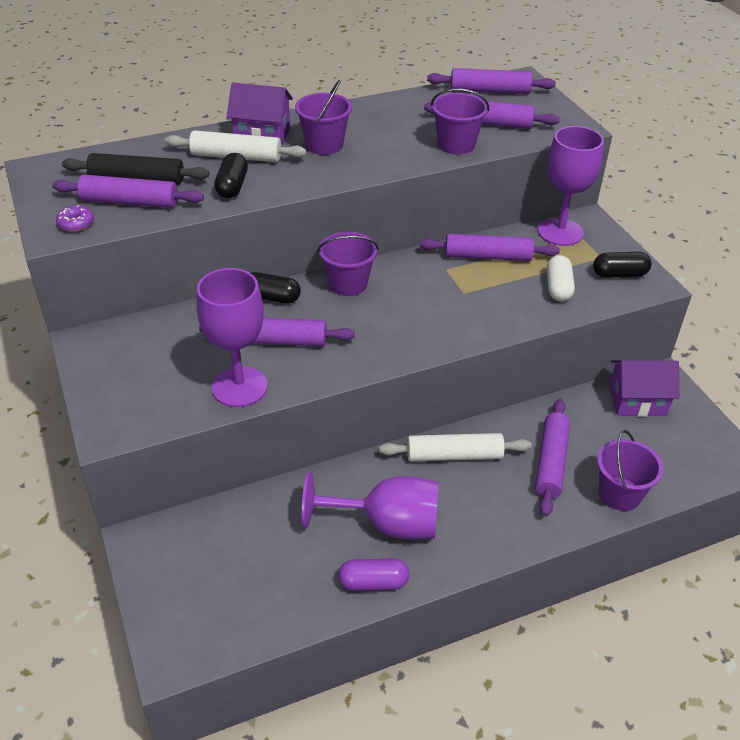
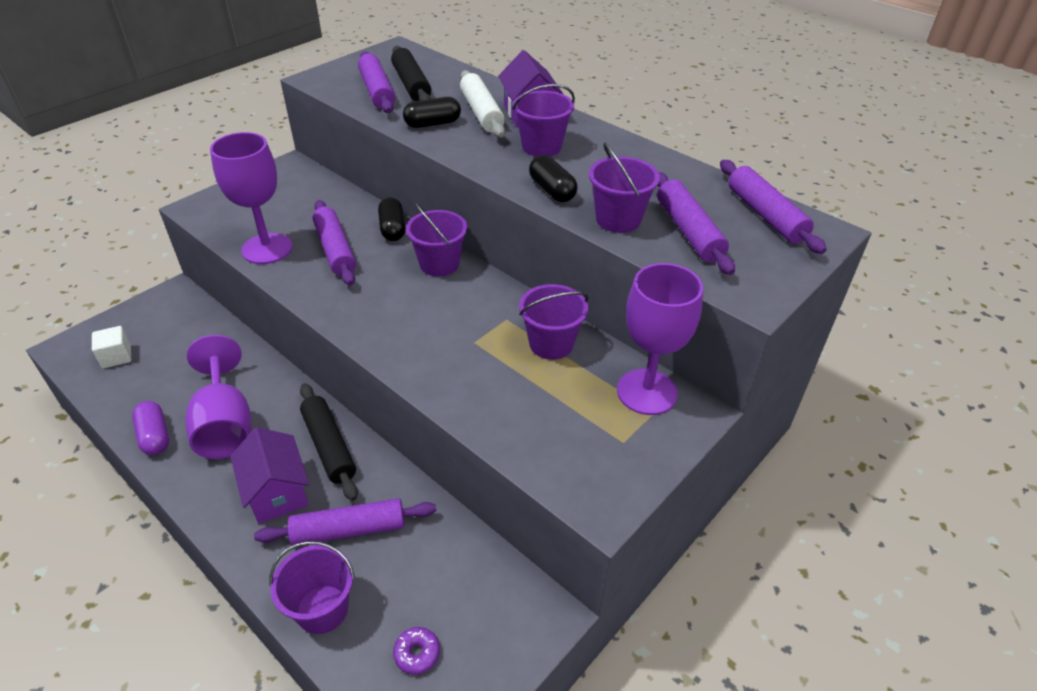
camera: 65 degrees right, 0 degrees up
(76, 224) = (333, 81): purple donut -> purple donut (417, 653)
(222, 607) = (116, 357): none -> white cube
(454, 455) = (329, 446): white rolling pin -> black rolling pin
(488, 256) = (551, 344): purple rolling pin -> purple bucket
(558, 288) = (532, 415): white capsule -> none
(619, 274) = (599, 467): black capsule -> black capsule (552, 190)
(637, 401) = (490, 594): purple house -> purple house (277, 492)

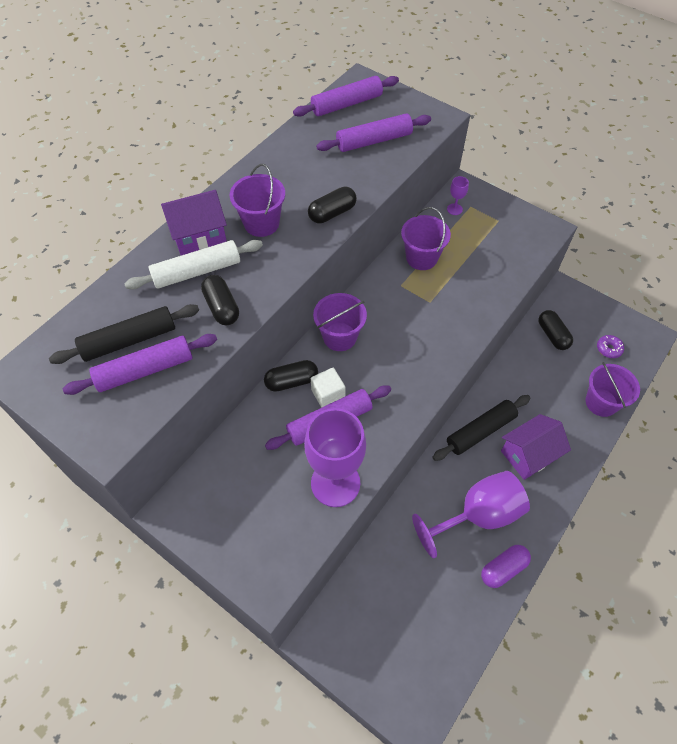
camera: 95 degrees left, 15 degrees up
(116, 357) = (419, 655): white cube -> white cube (328, 394)
(349, 530) = (544, 401): purple rolling pin -> none
(460, 570) = (552, 335): none -> black capsule
(618, 219) = (366, 175): purple bucket -> none
(647, 392) = (454, 209): purple goblet -> purple goblet, size x0.41

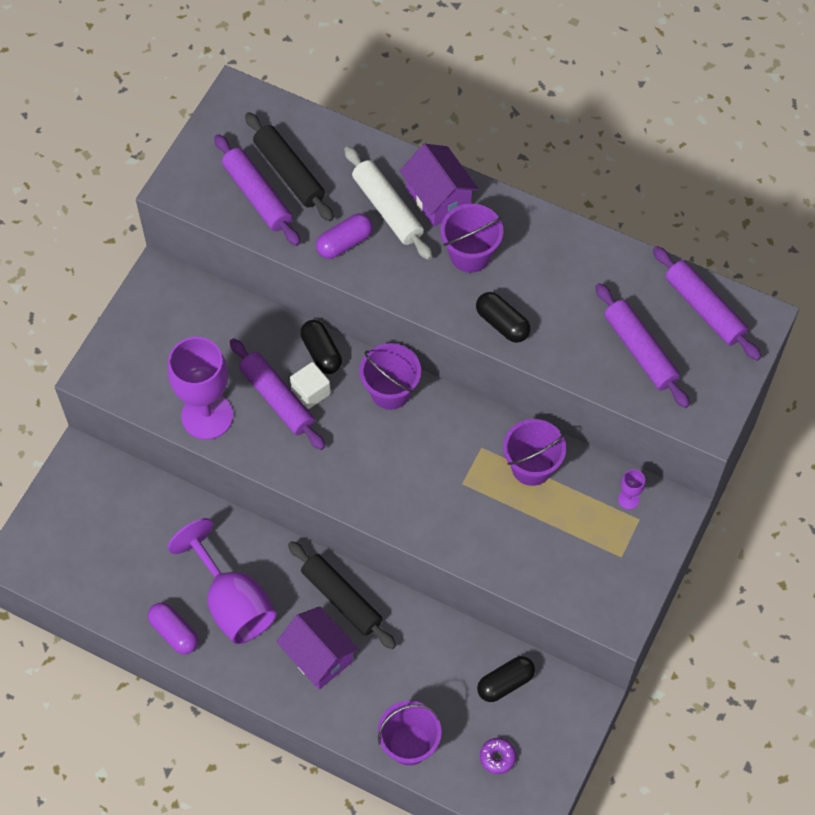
camera: 80 degrees right, 5 degrees up
(222, 307) = (344, 243): black capsule -> purple capsule

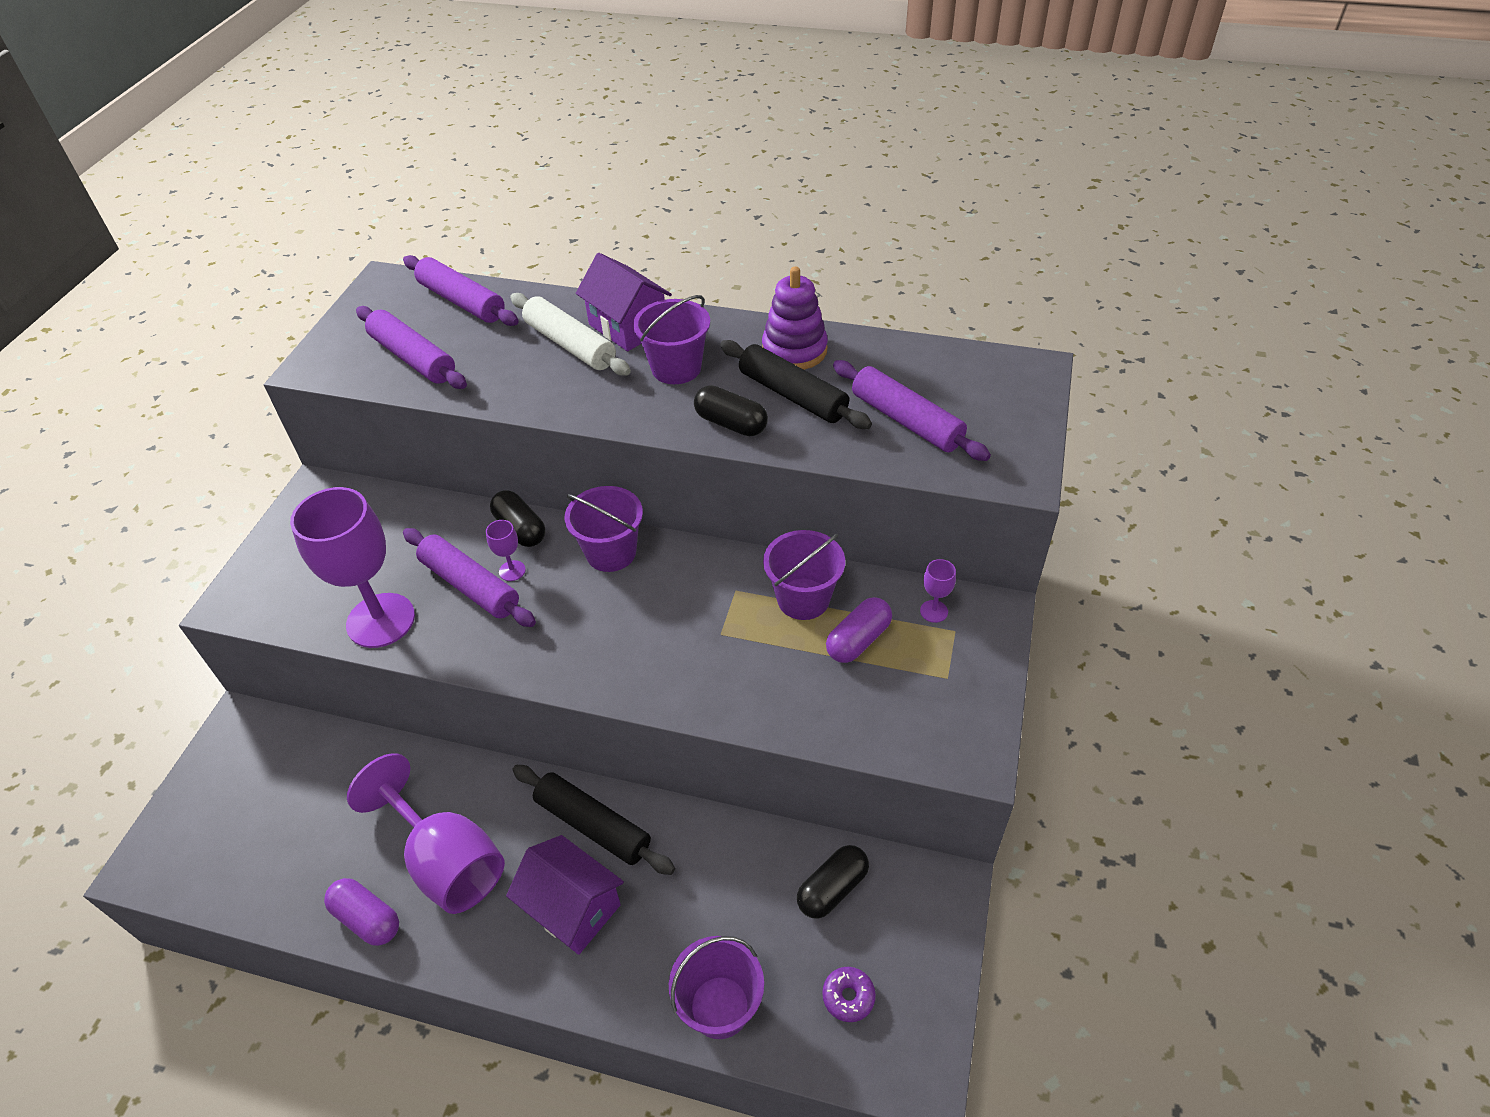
camera: 10 degrees left, 15 degrees down
(289, 173) = (450, 333): black rolling pin -> black rolling pin (792, 395)
(311, 392) = (512, 571): white cube -> purple goblet
(344, 243) = (523, 382): purple capsule -> purple capsule (858, 640)
(571, 256) = (794, 350): none -> purple stacking toy
(704, 309) = (965, 370): purple rolling pin -> purple rolling pin (462, 301)

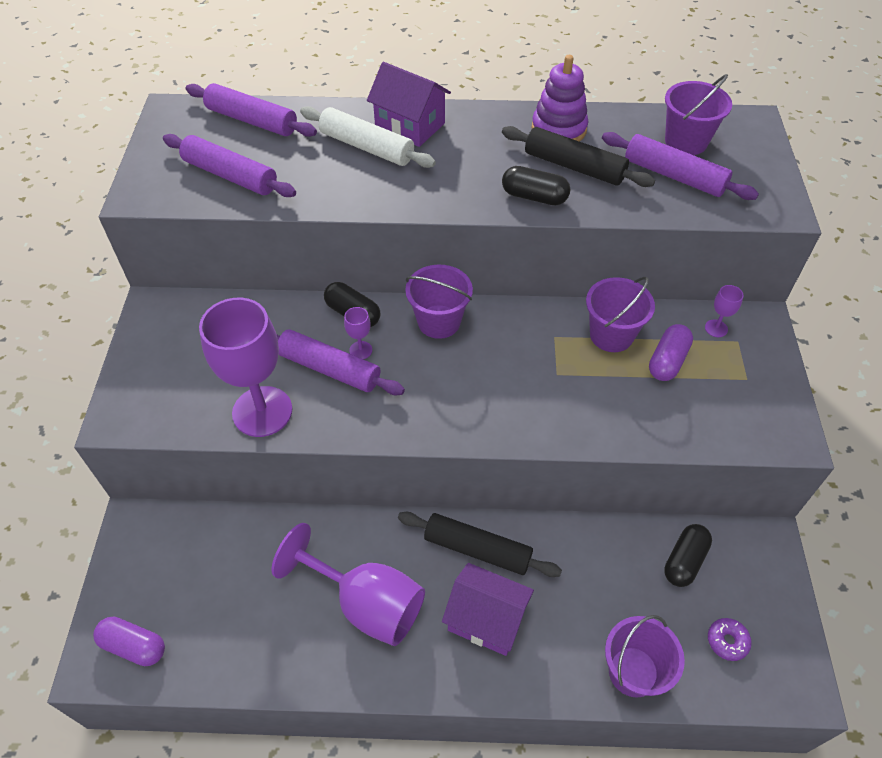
camera: 15 degrees left, 5 degrees up
(367, 918) = (316, 665): purple capsule -> purple capsule (134, 646)
(676, 368) = (467, 156): purple bucket -> purple bucket (686, 141)

